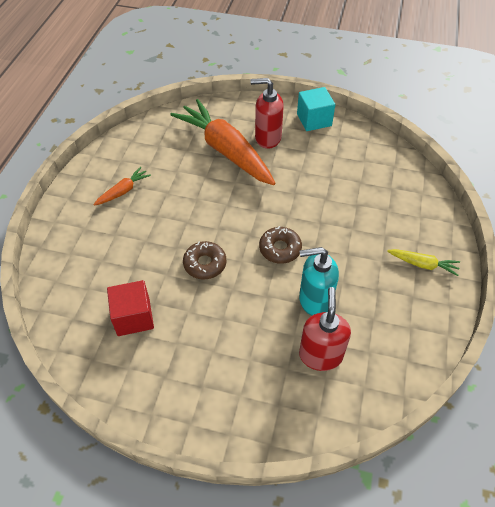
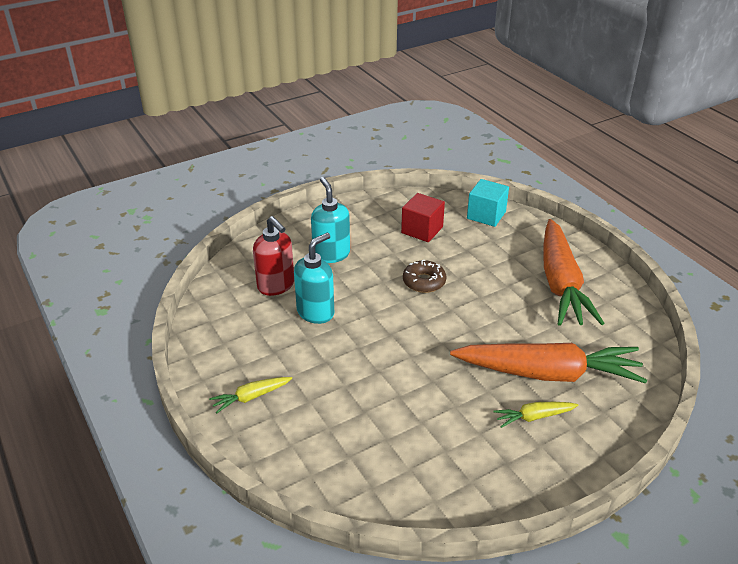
camera: 135 degrees right, 15 degrees down
(123, 191) = (560, 283): orange carrot -> orange carrot, size x2.32
(238, 354) = (331, 254): none -> turquoise soap dispenser
(267, 138) = (534, 417): red soap dispenser -> yellow carrot
(280, 249) = (384, 327): brown donut -> none
(314, 120) = (524, 481): turquoise cube -> turquoise cube (486, 215)

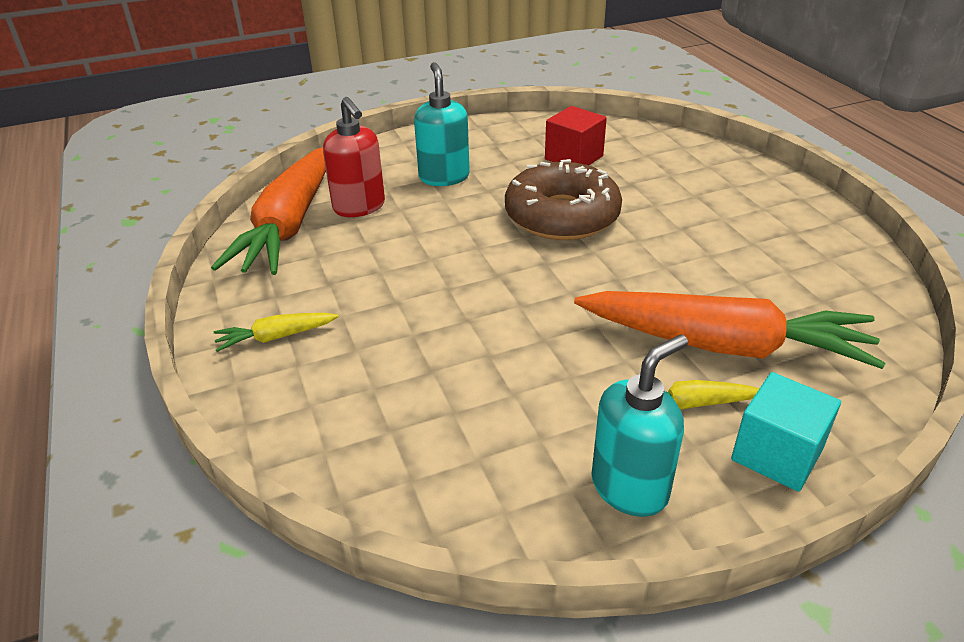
camera: 10 degrees right, 0 degrees up
(316, 312) = (402, 241): turquoise soap dispenser -> turquoise soap dispenser (630, 487)
(424, 282) = (562, 216): brown donut -> brown donut, size x1.88
(486, 215) = (666, 146): turquoise cube -> turquoise cube (777, 454)
(560, 283) = (760, 230): orange carrot -> orange carrot (289, 225)

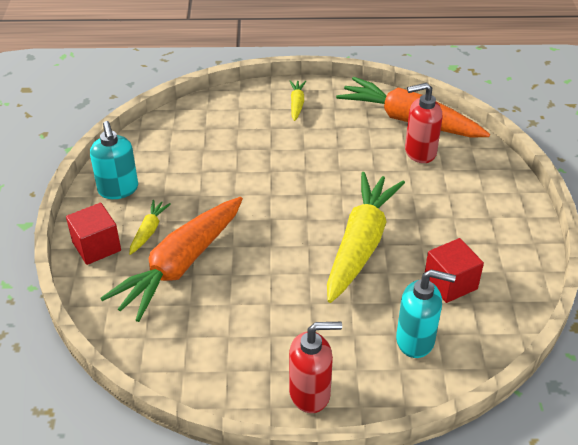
camera: 110 degrees right, 5 degrees up
(444, 177) = (447, 200): turquoise soap dispenser -> turquoise soap dispenser (415, 340)
(562, 216) = (360, 245): brown donut -> yellow carrot
(777, 454) = (96, 246): turquoise cube -> red cube
(791, 203) = (310, 393): none -> red soap dispenser

